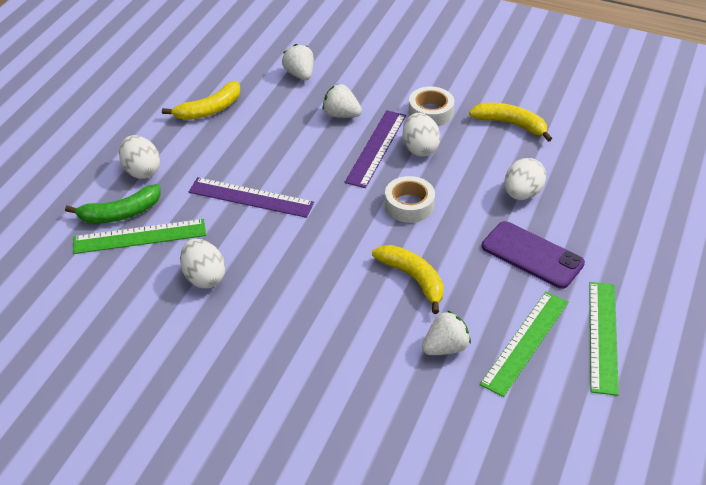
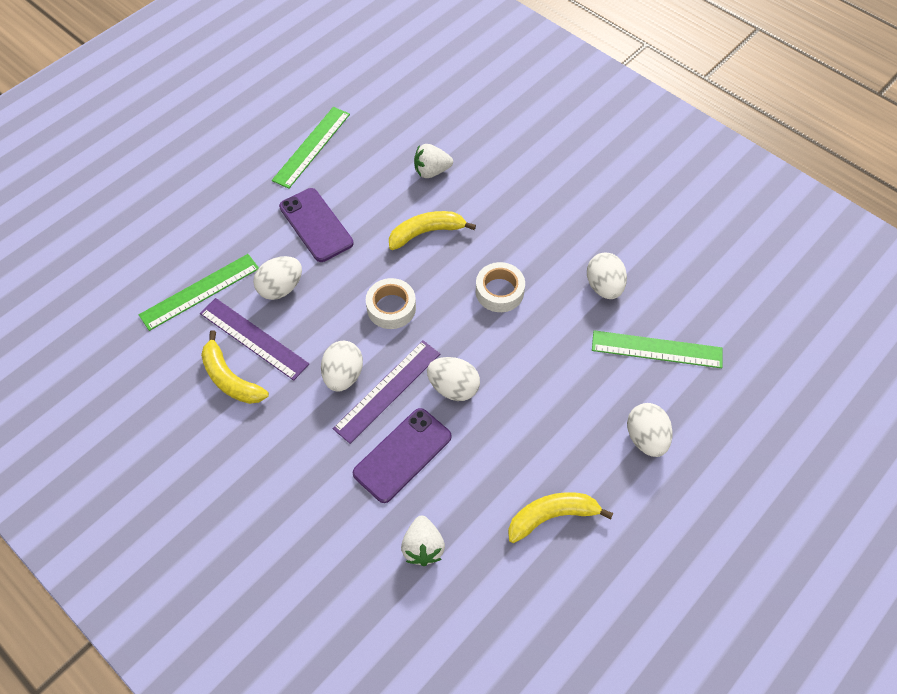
camera: 160 degrees left, 15 degrees up
(120, 213) = (673, 384): green banana -> none
(251, 198) = (539, 364): purple ruler -> purple ruler (254, 338)
(321, 163) = (453, 387): none -> white egg
(341, 115) = (402, 455): white strawberry -> purple phone
(413, 279) = (426, 232): yellow banana -> yellow banana turned 90 degrees clockwise
(430, 112) = (302, 425): white tape -> white tape (499, 291)
(525, 342) = (370, 158): green ruler -> green ruler (200, 291)

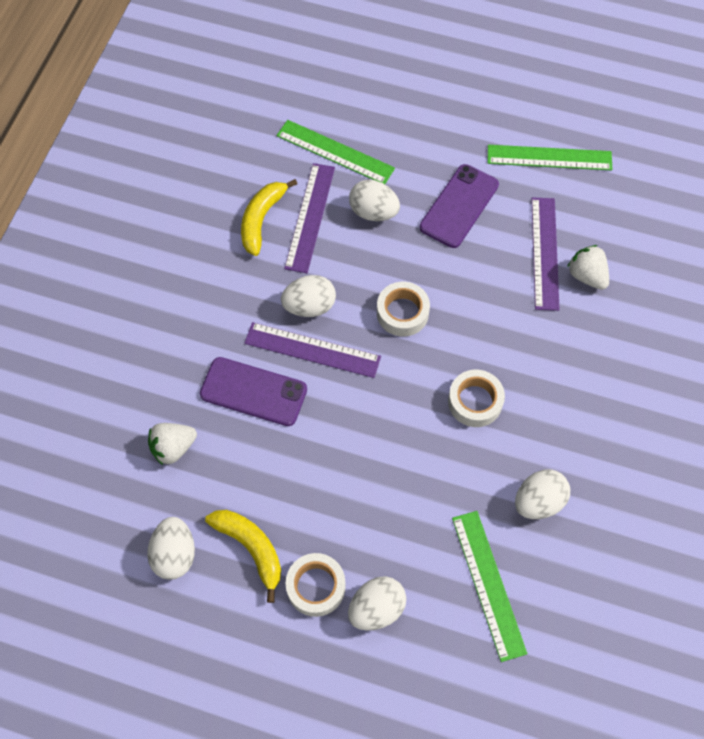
camera: 65 degrees right, 5 degrees up
(395, 188) = (545, 253): none -> purple ruler
(426, 232) = (507, 305): yellow banana -> none
(453, 387) = (344, 405): white egg -> white egg (175, 554)
(608, 477) = (316, 587): none -> white tape

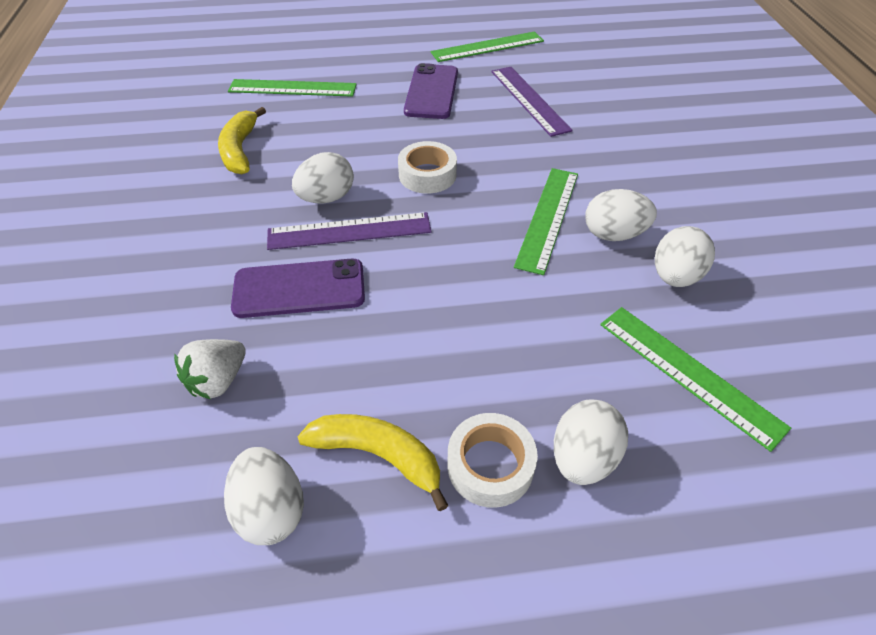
camera: 25 degrees left, 15 degrees down
(310, 217) = (291, 135): purple ruler -> none
(373, 212) = (353, 115): white egg -> white egg (613, 234)
(475, 401) = (547, 218): white tape -> green ruler
(586, 276) = (577, 104): white strawberry -> none

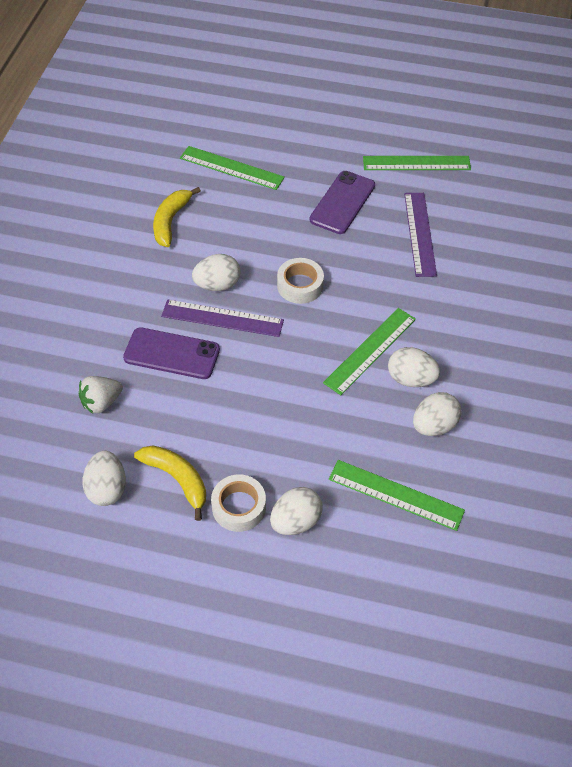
camera: 20 degrees right, 5 degrees up
(689, 373) = (396, 494): green ruler -> green ruler turned 45 degrees counterclockwise

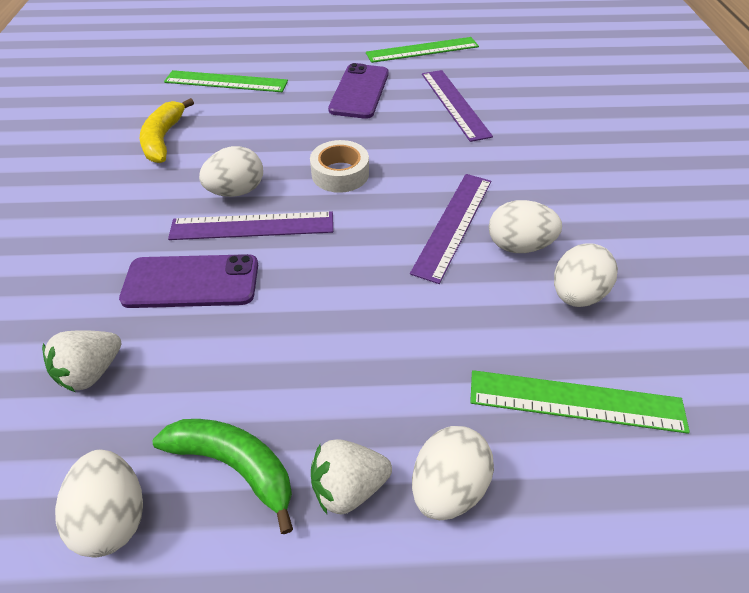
camera: 15 degrees left, 5 degrees down
(177, 479) = (235, 465): yellow banana -> green banana
(239, 507) = (348, 486): white tape -> white strawberry
(370, 350) = (453, 224): green ruler -> purple ruler

